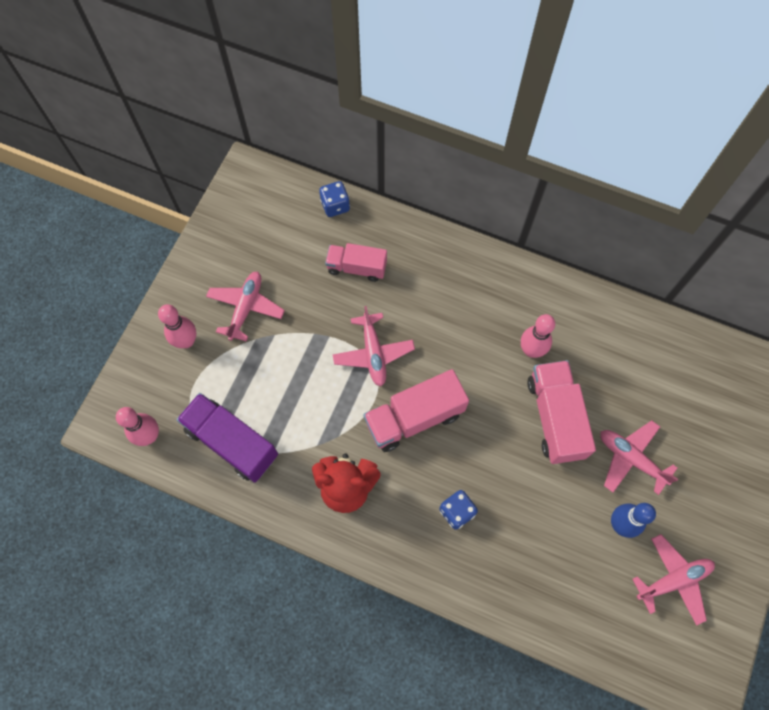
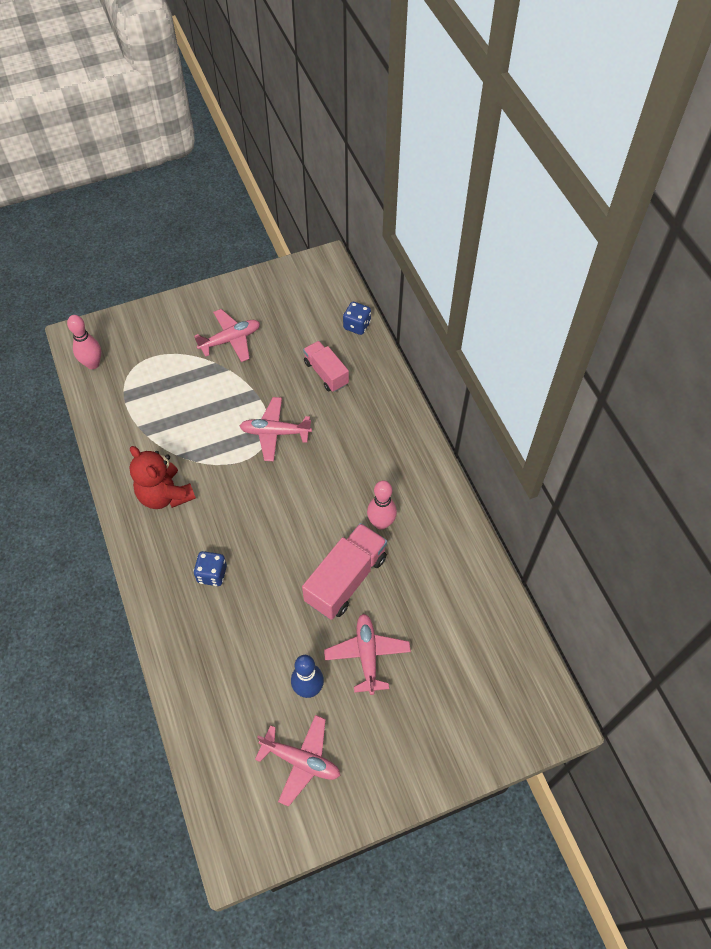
camera: 45 degrees right, 10 degrees down
(186, 341) = (174, 330): pink bowling pin -> none
(232, 442) = (132, 408): purple truck -> none
(373, 353) = (275, 432): pink plane -> pink plane turned 60 degrees clockwise
(414, 418) = (254, 493): pink truck -> none

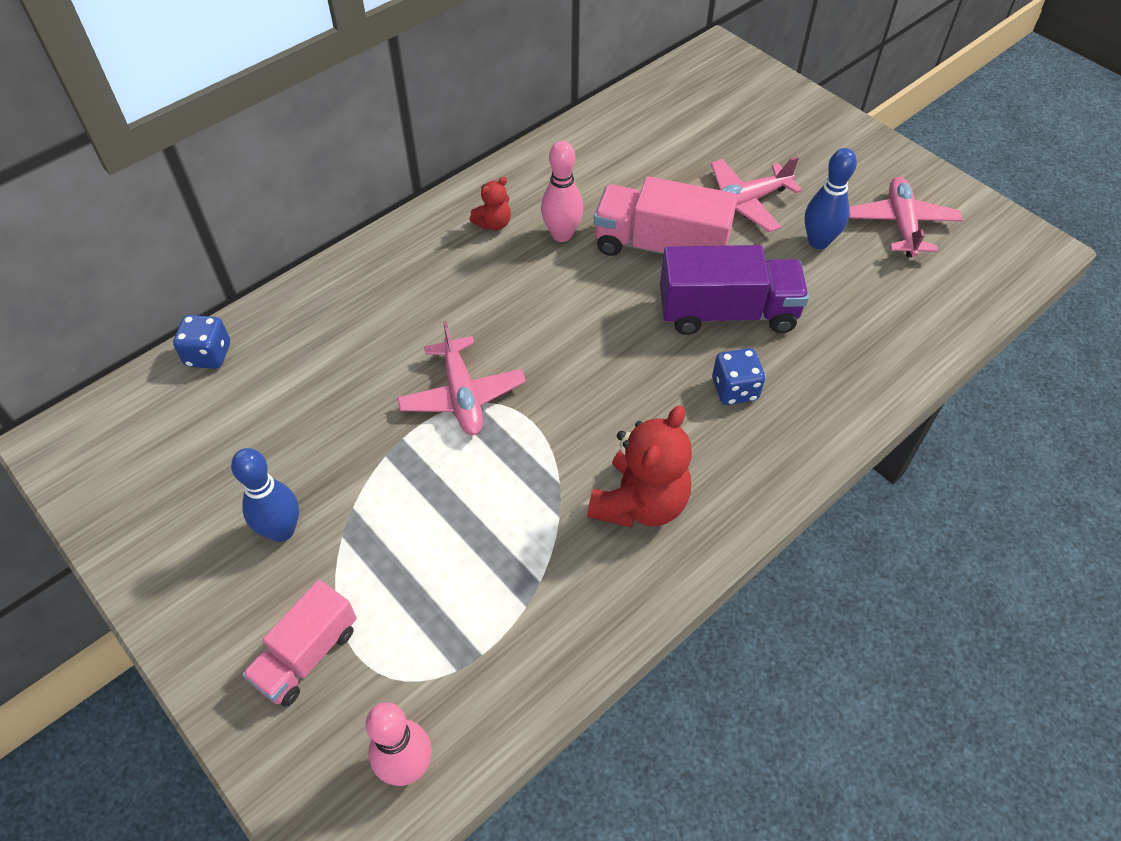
camera: 110 degrees left, 5 degrees down
(230, 340) = (282, 530): pink plane -> blue bowling pin
(271, 596) = (727, 313): none -> purple truck
(326, 373) = (322, 366): pink truck -> pink truck (307, 655)
(407, 486) = (493, 223): none -> red teddy bear

